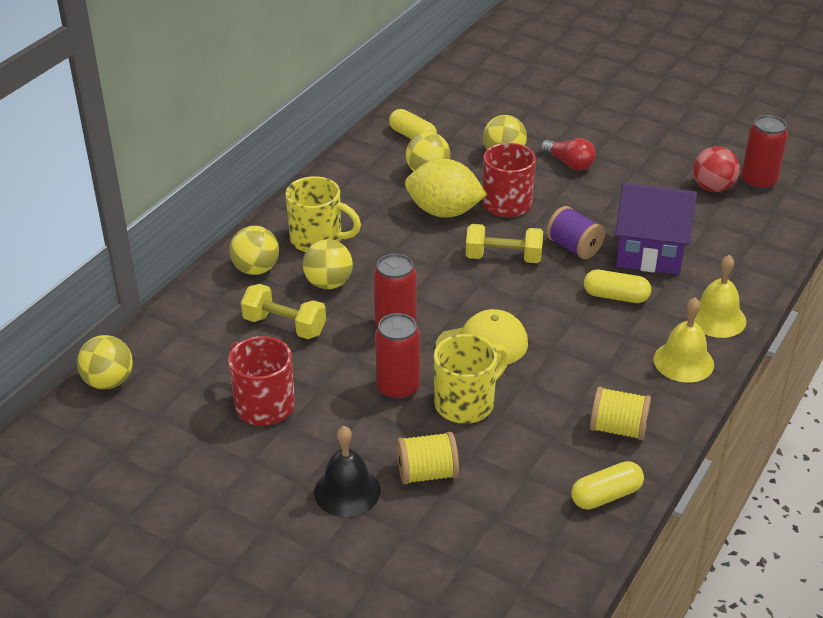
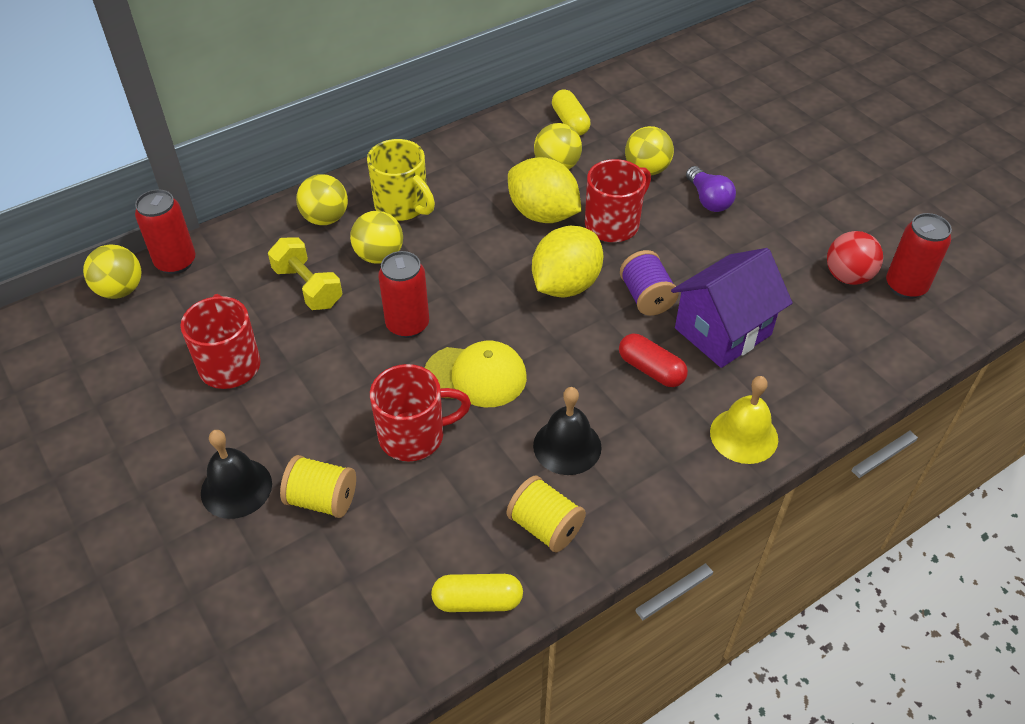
camera: 25 degrees right, 10 degrees up
(398, 388) = (362, 393): red can -> red can (176, 262)
(466, 403) = (414, 436): yellow mug -> red mug
(503, 258) = (565, 285): yellow dumbbell -> yellow lemon
(569, 163) = (708, 200): red light bulb -> purple light bulb
(592, 369) = (567, 446): none -> black bell
(616, 296) = (651, 370): yellow capsule -> red capsule
(649, 253) = (722, 331): purple house -> purple house turned 75 degrees counterclockwise
(683, 361) = (671, 474): yellow bell -> none

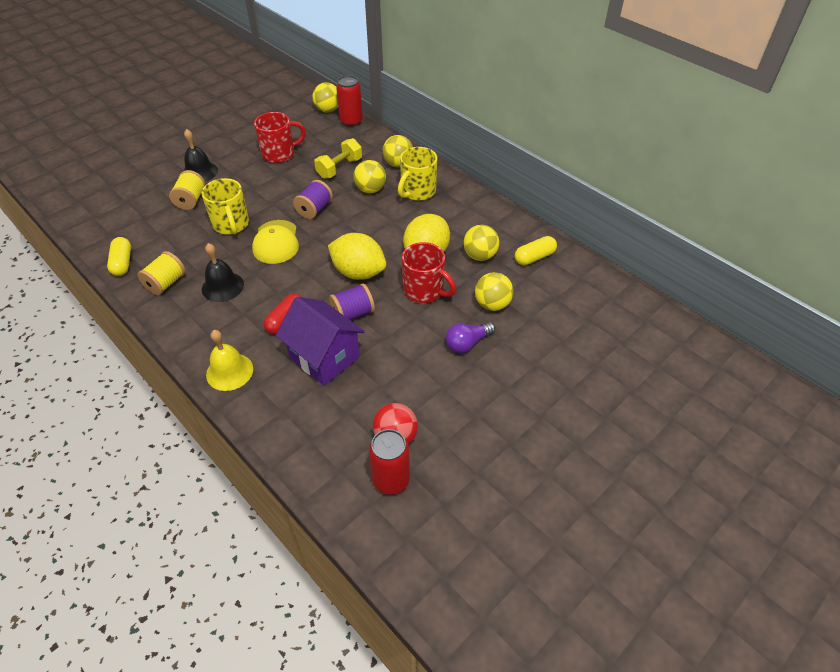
camera: 80 degrees right, 0 degrees up
(407, 325) = (314, 209): red can -> purple spool
(414, 436) = (231, 225): red mug -> yellow mug

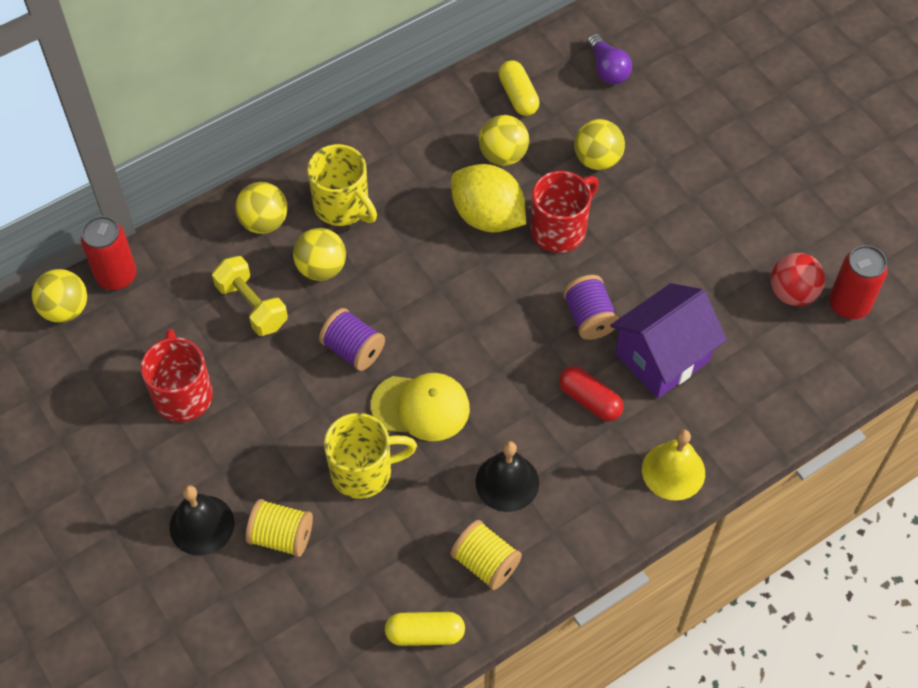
camera: 80 degrees left, 10 degrees up
(358, 272) = (509, 303): yellow lemon -> none
(467, 343) = (659, 198): purple light bulb -> purple light bulb (607, 69)

